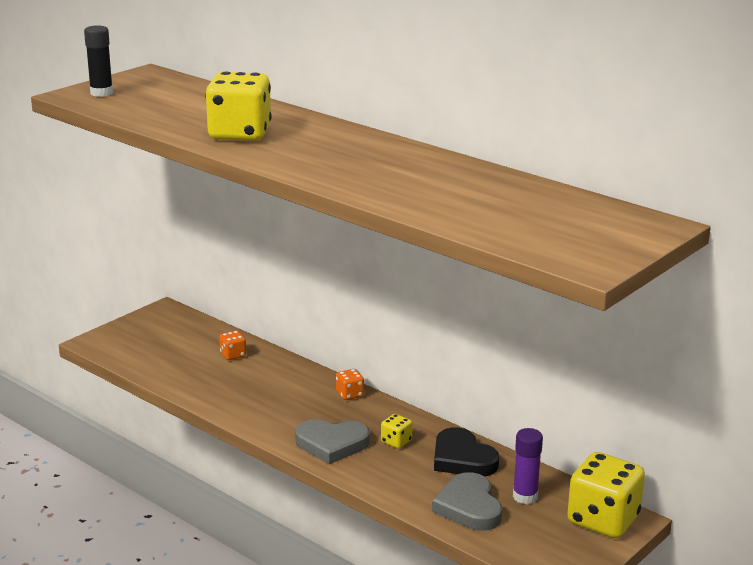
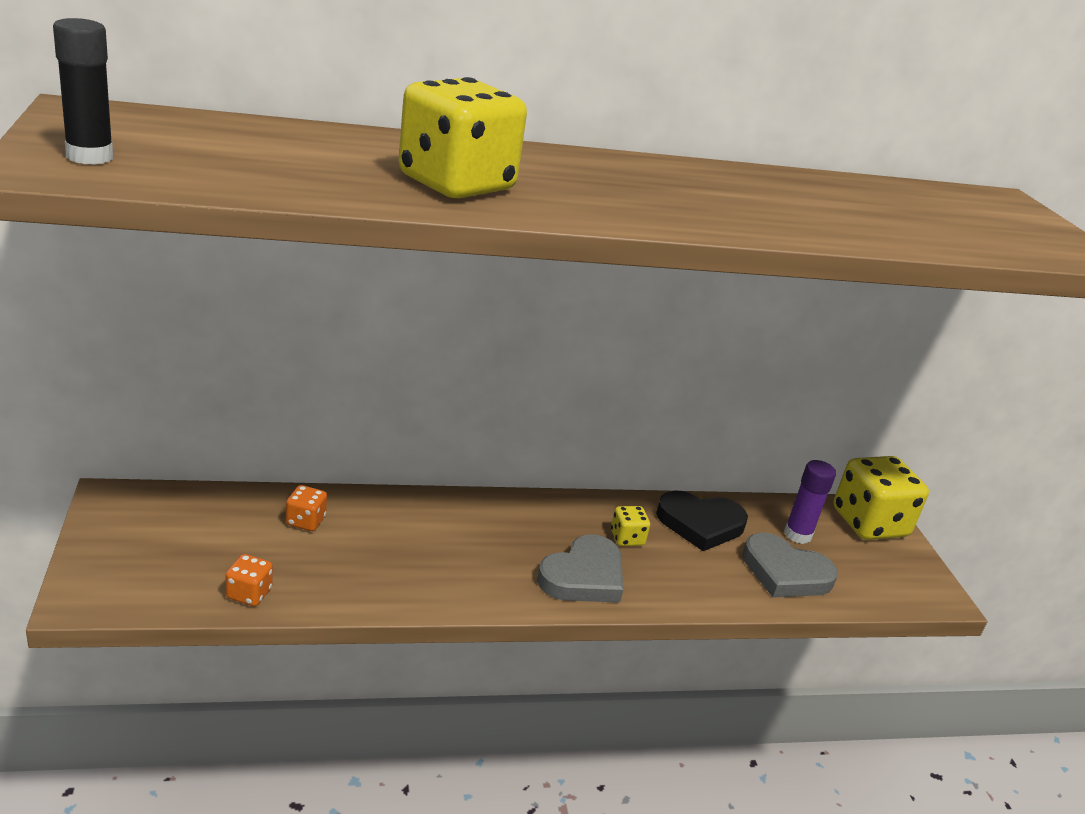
camera: 55 degrees left, 5 degrees up
(349, 394) = (503, 507): orange dice -> orange dice (249, 594)

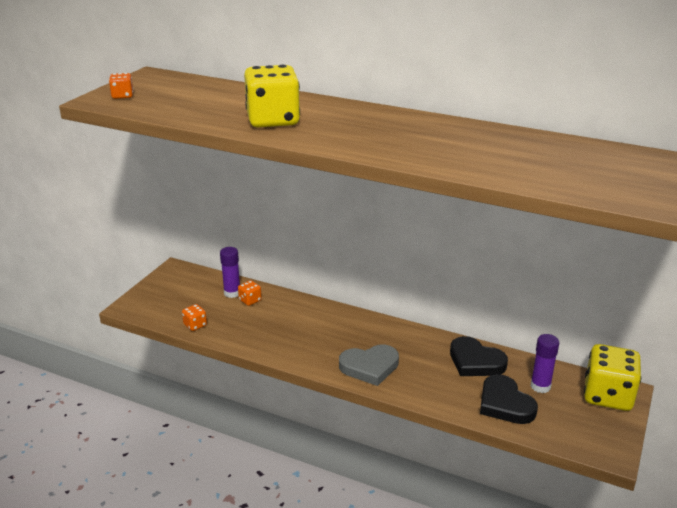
camera: 40 degrees right, 0 degrees up
(90, 157) = (122, 96): black glue stick -> orange dice
(262, 516) = (232, 293): none -> purple glue stick
(627, 538) = (417, 355): yellow dice -> none
(785, 572) = (505, 404): grey heart -> black heart

